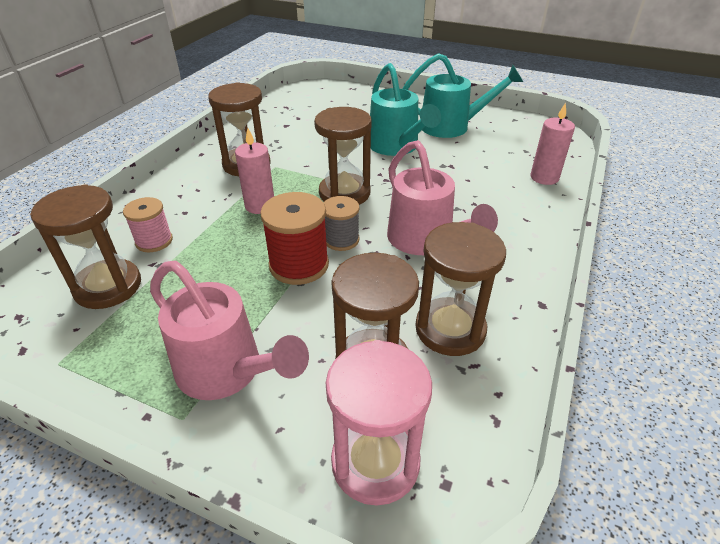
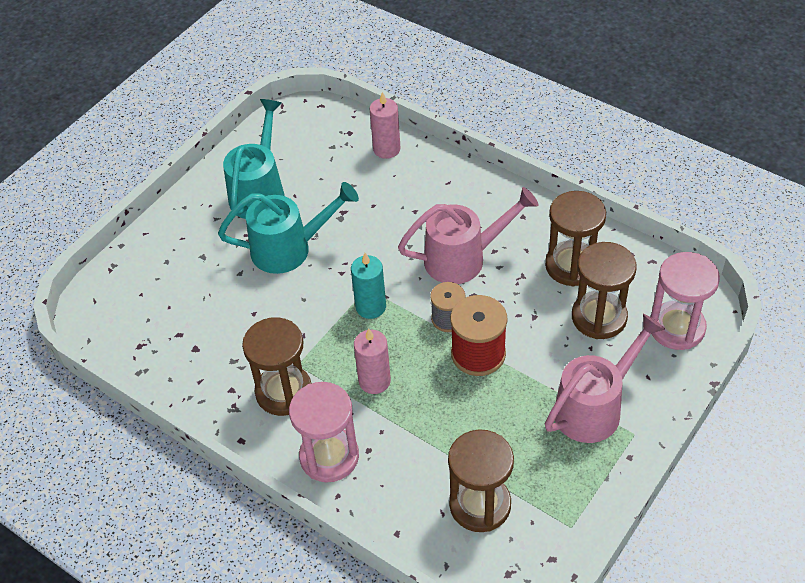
camera: 75 degrees left, 10 degrees up
(154, 241) = (415, 473): pink spool -> none
(180, 193) = (329, 456): none -> pink hourglass
(344, 193) = (371, 307): brown hourglass -> turquoise candle

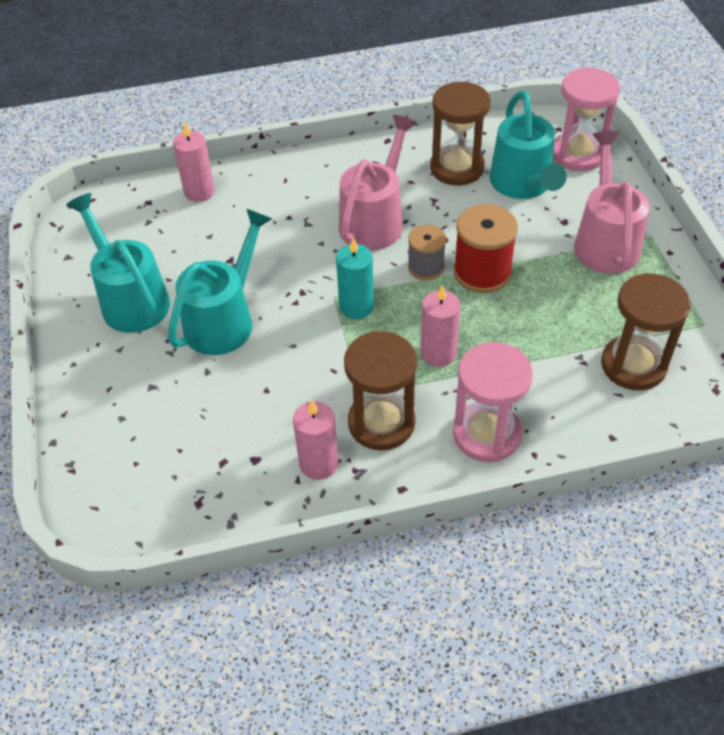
camera: 50 degrees left, 0 degrees up
(221, 383) = (319, 463): none -> pink candle
(599, 317) = (523, 185): brown hourglass -> turquoise watering can

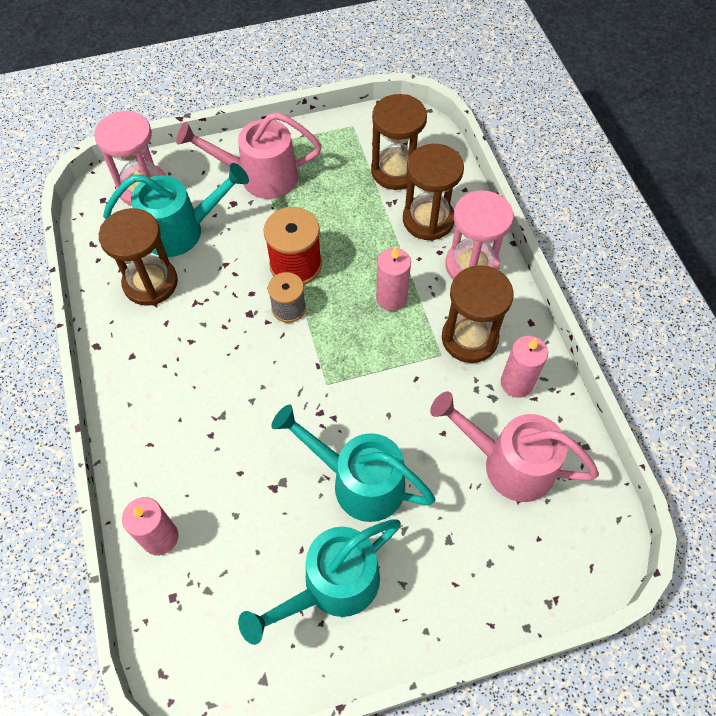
camera: 95 degrees left, 10 degrees up
(356, 306) = (339, 363): turquoise candle -> none
(375, 220) = (221, 352): pink watering can -> pink watering can (508, 463)
(556, 394) = (428, 220): none -> brown hourglass

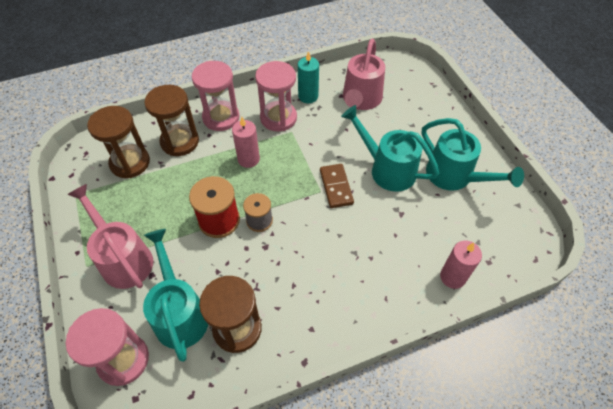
camera: 95 degrees left, 5 degrees down
(259, 177) = (123, 258): pink watering can -> pink watering can turned 150 degrees clockwise
(331, 405) = (336, 187): none -> brown domino
(358, 481) = (386, 169): turquoise watering can -> turquoise watering can turned 105 degrees clockwise
(469, 338) = (278, 118): brown hourglass -> pink hourglass
(516, 383) = (308, 96): pink candle -> turquoise candle

